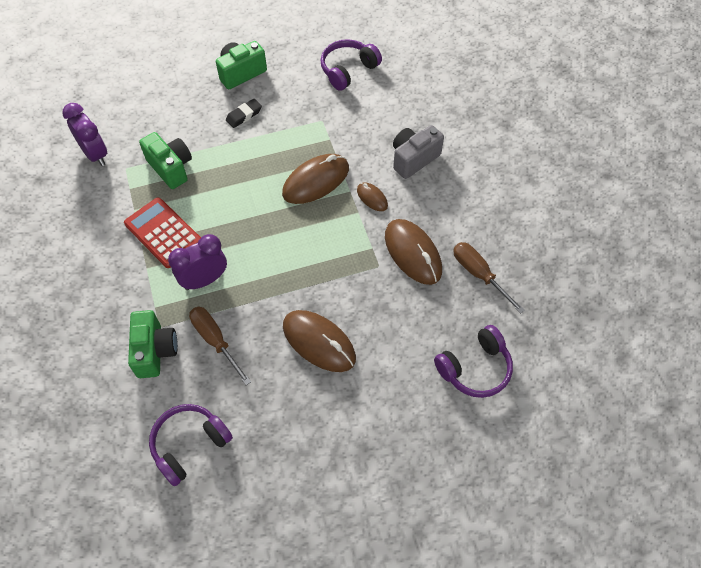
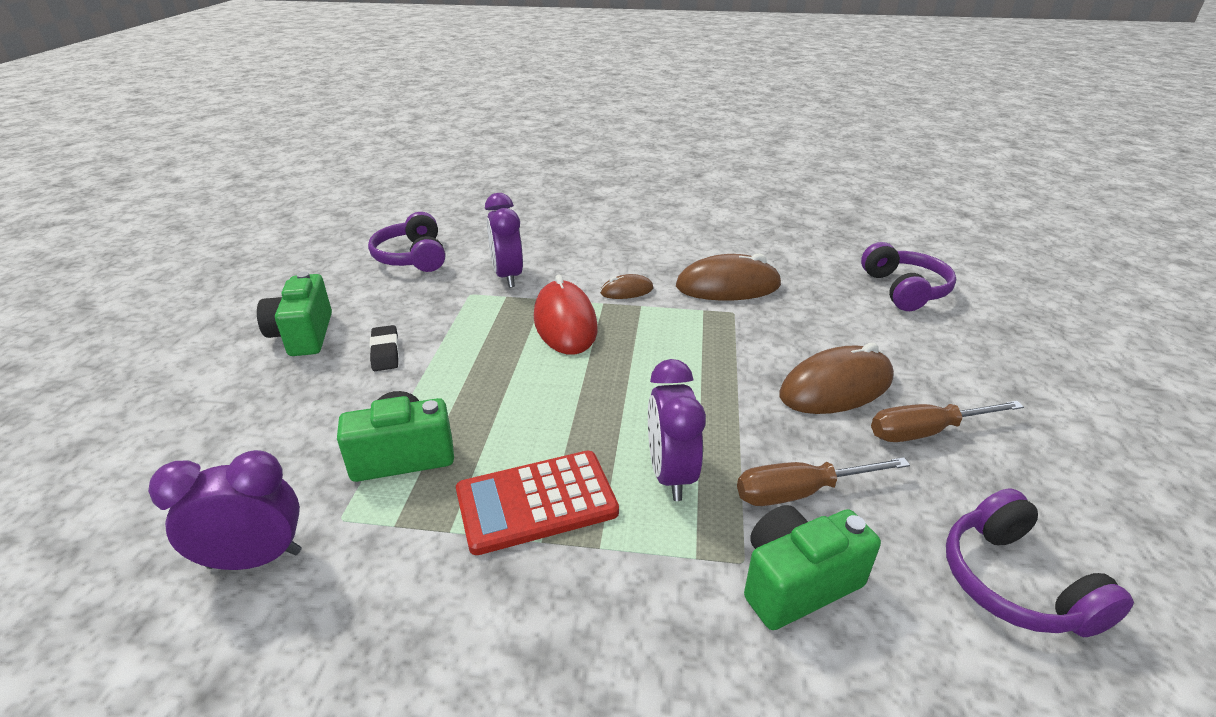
camera: 65 degrees left, 25 degrees down
(155, 351) = (797, 583): green camera -> green camera turned 45 degrees counterclockwise
(316, 181) = (565, 323): brown mouse -> red mouse
(353, 128) = (507, 276): none -> purple clock
(414, 159) = (592, 252): grey camera -> none
(479, 274) = (779, 257): brown screwdriver -> brown screwdriver (926, 432)

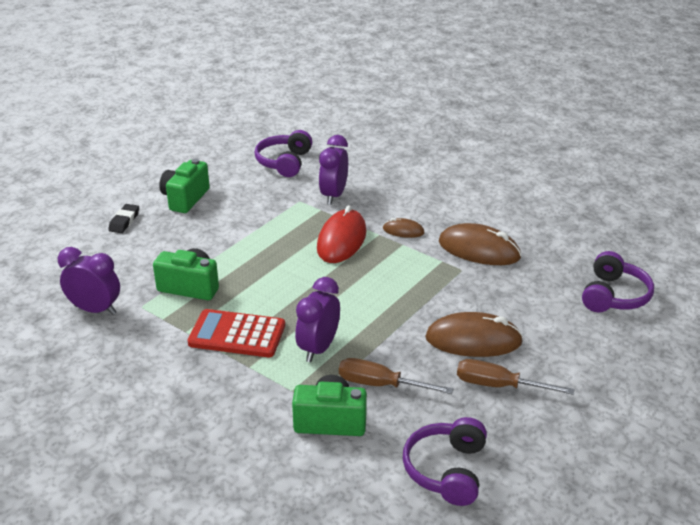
camera: 30 degrees right, 0 degrees up
(385, 352) = (222, 224): black eraser -> black eraser (124, 221)

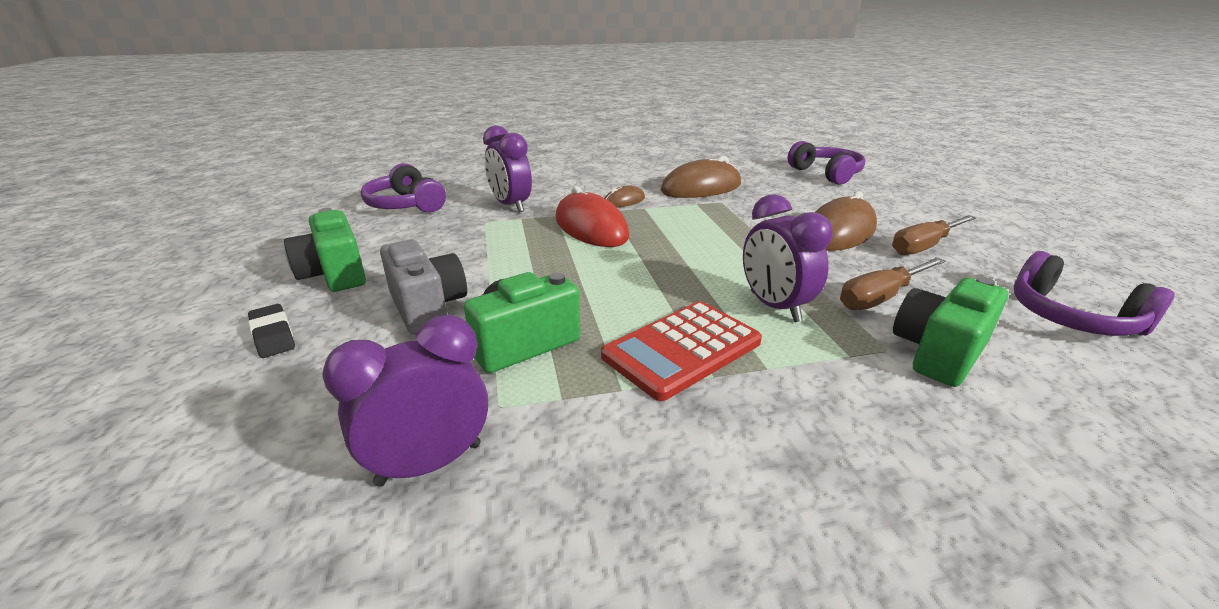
camera: 50 degrees left, 5 degrees down
(188, 243) = (427, 308): none -> grey camera

